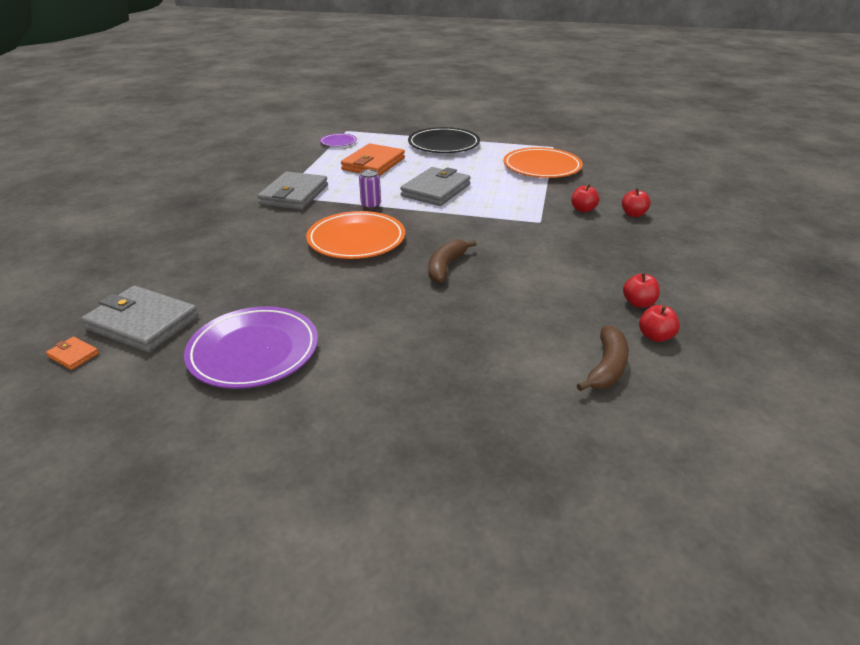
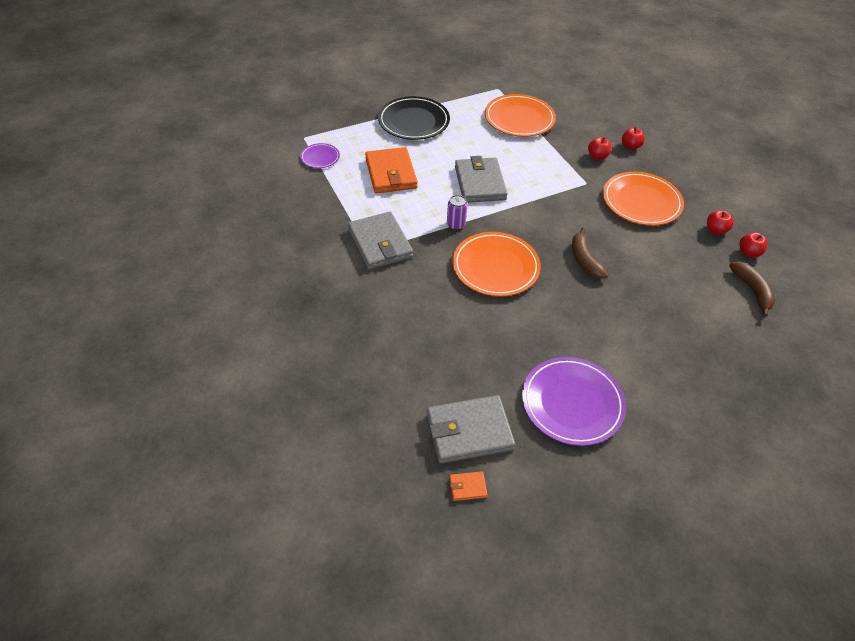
camera: 40 degrees left, 15 degrees up
(579, 252) = (641, 202): none -> orange plate

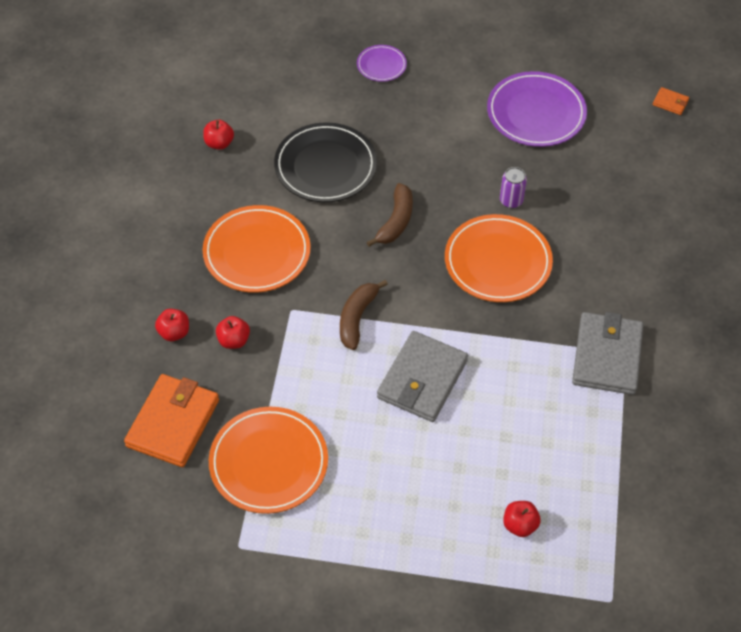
camera: 145 degrees left, 5 degrees up
(320, 157) = (608, 542): purple plate -> purple plate (381, 65)
(391, 173) = (526, 458): orange wallet -> orange wallet (173, 423)
(413, 121) = (425, 544): black plate -> black plate (325, 166)
(456, 224) = (500, 335): purple can -> purple can (511, 200)
(469, 431) = (641, 136): grey wallet -> none
(715, 230) = (220, 180): red apple -> red apple (520, 525)
(752, 290) = (266, 112): brown banana -> brown banana (357, 318)

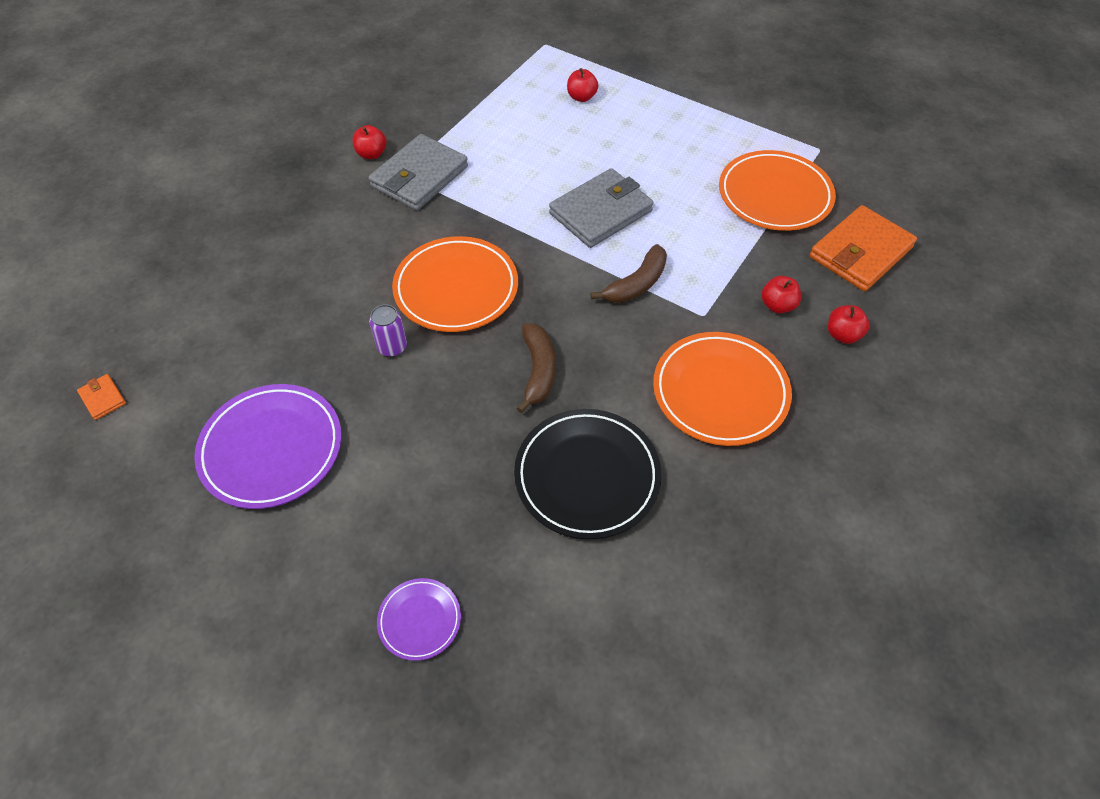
camera: 155 degrees left, 0 degrees up
(219, 143) = (721, 571): red apple -> red apple (371, 154)
(396, 221) = (538, 370): brown banana -> brown banana turned 135 degrees clockwise

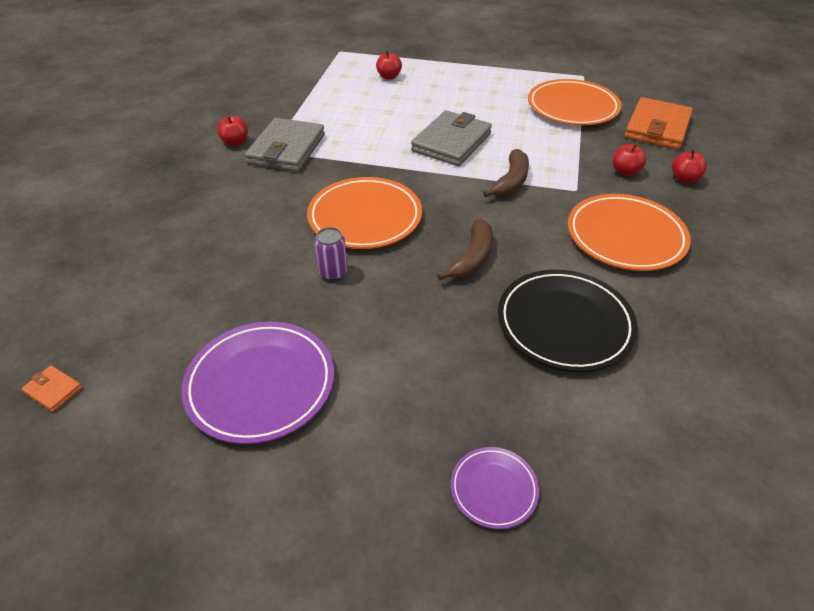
camera: 20 degrees left, 10 degrees down
(538, 370) = (472, 258): brown banana -> brown banana turned 45 degrees clockwise

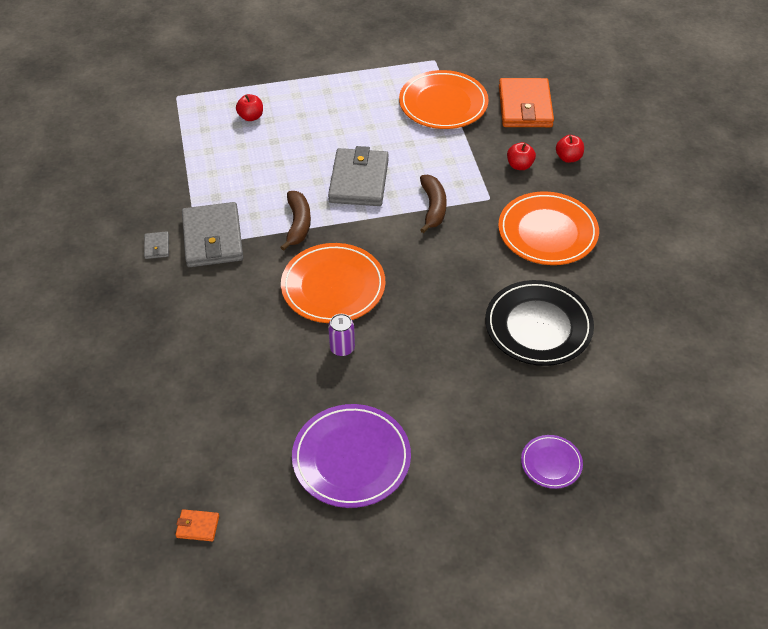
camera: 25 degrees left, 5 degrees up
(235, 142) = (157, 247): red apple -> grey wallet
(472, 258) = (443, 294): brown banana -> brown banana (298, 224)

